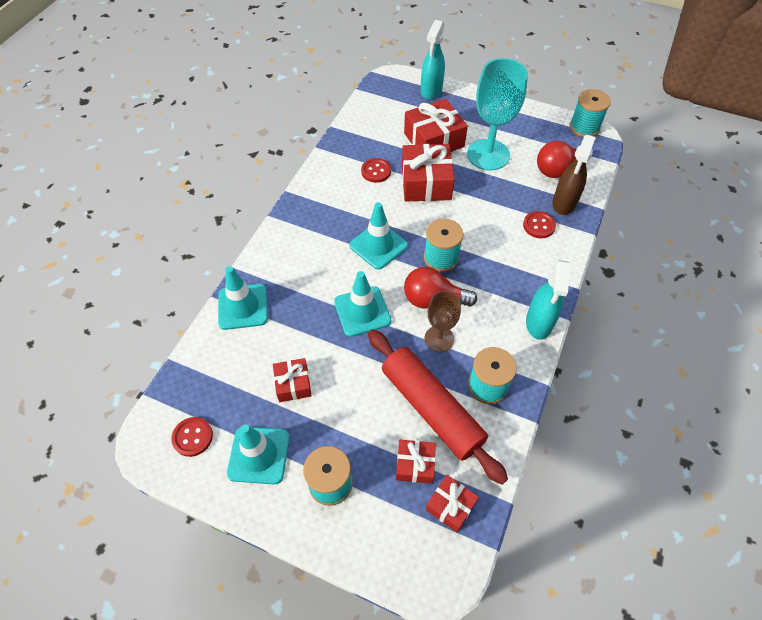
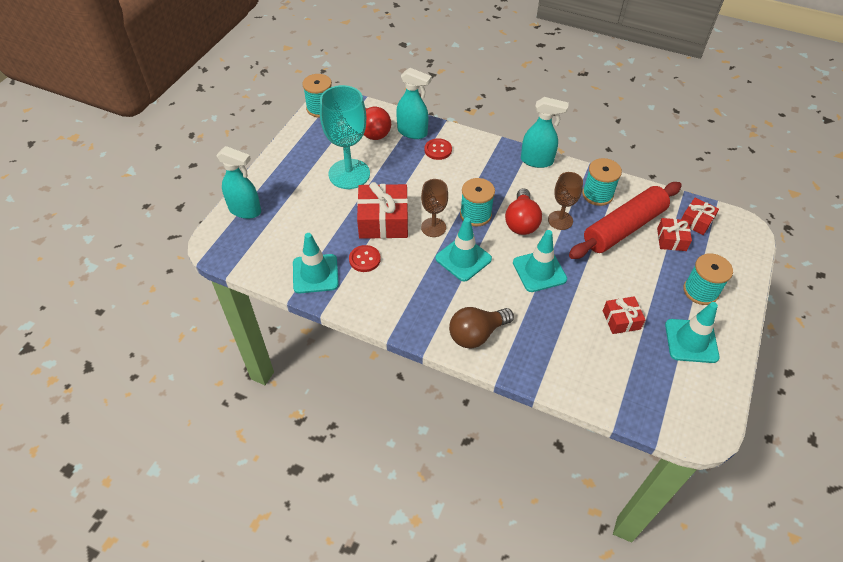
camera: 90 degrees left, 5 degrees down
(192, 437) = (688, 394): red button -> none
(243, 307) = (545, 367): turquoise traffic cone -> turquoise traffic cone (315, 274)
(285, 254) = (476, 334): none -> brown light bulb
(420, 222) = (433, 227): none -> brown goblet
(433, 140) = (323, 212): red gift -> none
(564, 203) = (412, 132): brown spray bottle -> turquoise spray bottle

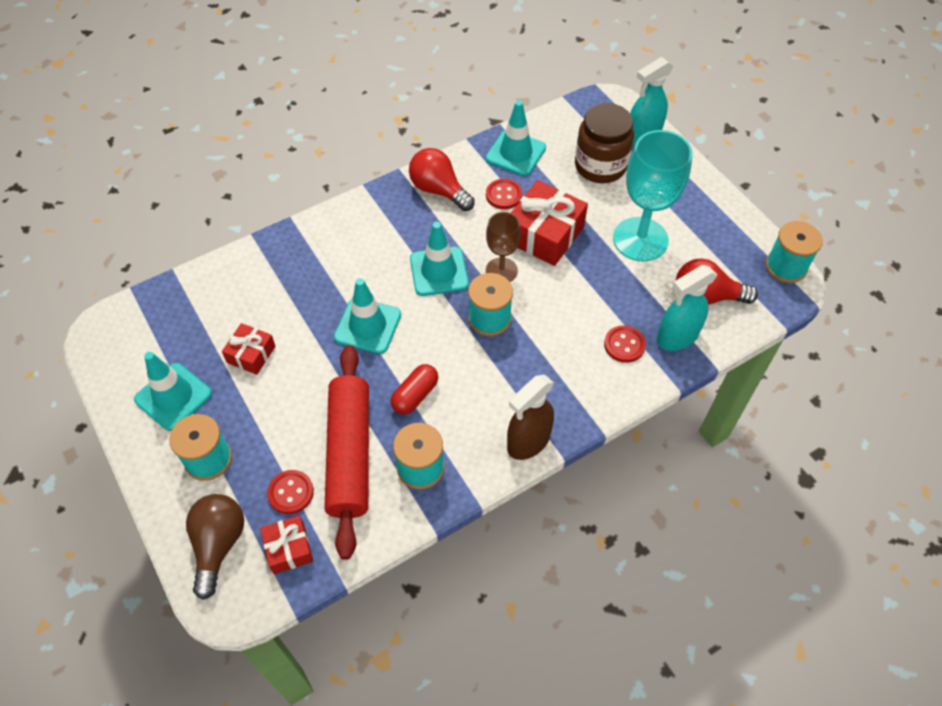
camera: 125 degrees right, 5 degrees up
(294, 220) = (600, 166): none -> brown jar
(476, 334) = (346, 230): brown light bulb -> brown light bulb (219, 545)
(521, 222) = (444, 355): red light bulb -> red light bulb (439, 190)
(537, 161) = (528, 442): turquoise spray bottle -> brown spray bottle
(560, 220) = (415, 395): brown goblet -> red capsule
(671, 239) = (291, 492): red gift -> red button

